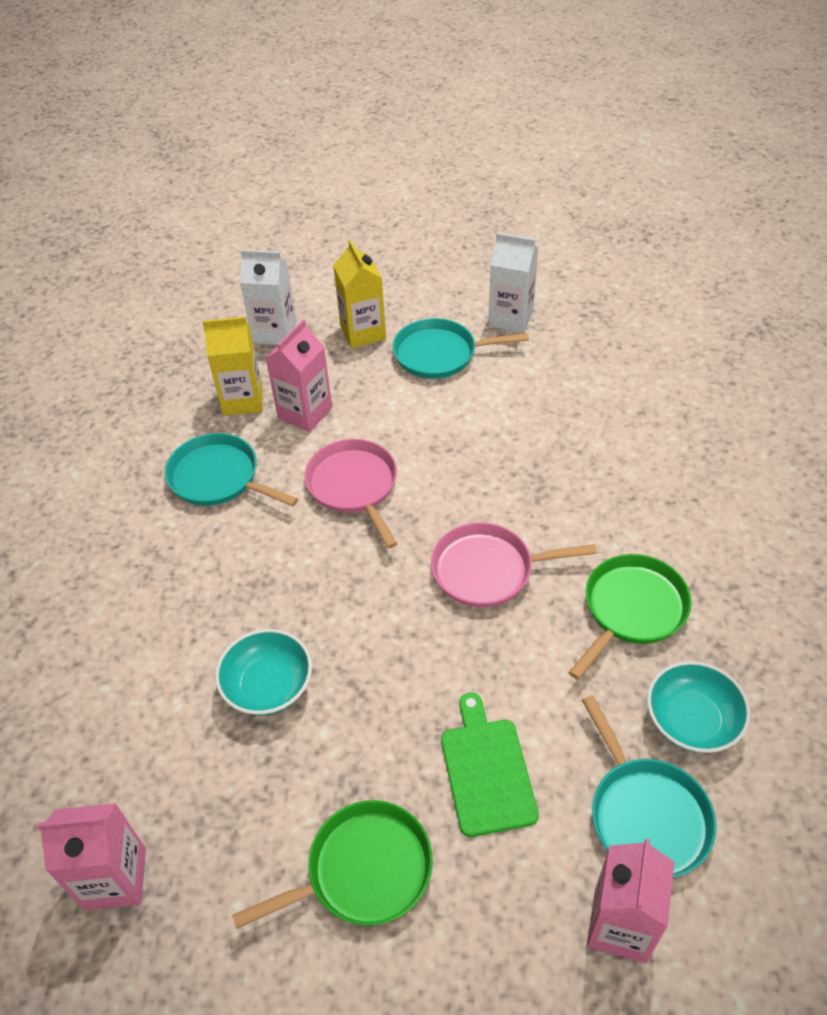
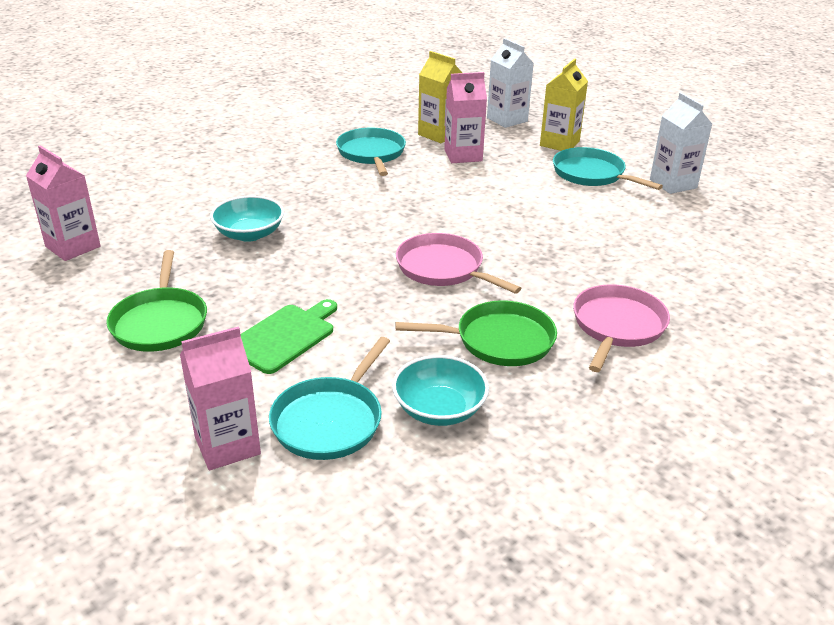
camera: 45 degrees right, 15 degrees down
(354, 486) = (434, 195): pink pan -> pink pan (617, 326)
(363, 870) = (160, 322): green pan -> green pan turned 60 degrees clockwise

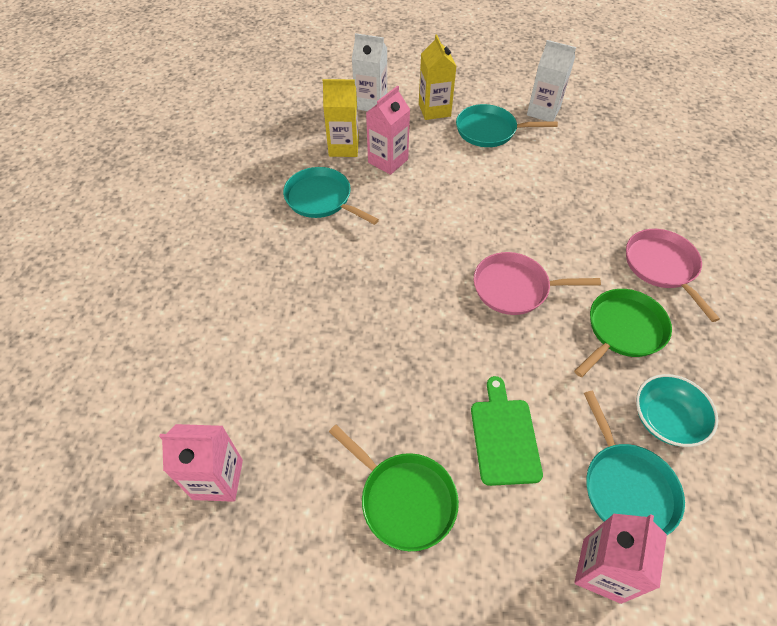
camera: 40 degrees left, 20 degrees up
(249, 234) = (344, 352): turquoise bowl -> none

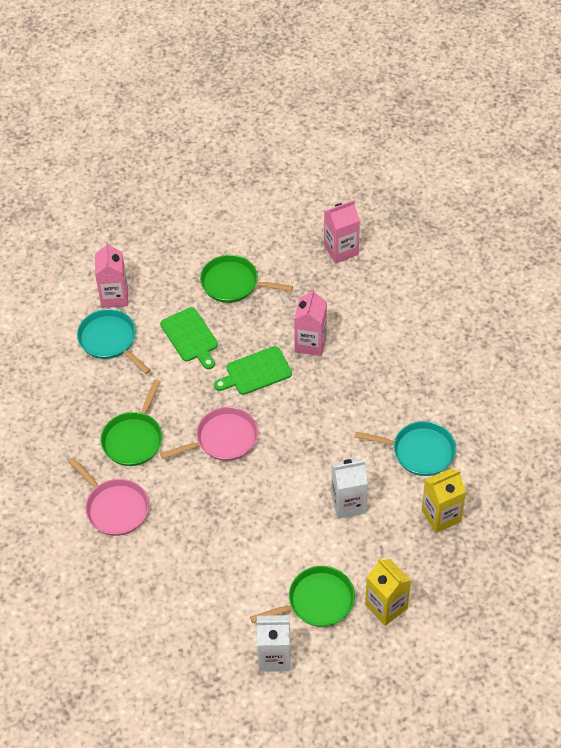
camera: 155 degrees right, 0 degrees up
(371, 103) = (455, 586): white carton -> white carton (348, 503)
(388, 161) = (391, 518): pink carton -> pink carton (310, 343)
(440, 348) = (255, 372): none -> green cutting board
(489, 131) = (317, 601): turquoise pan -> green pan
(666, 419) = (93, 388): turquoise bowl -> none

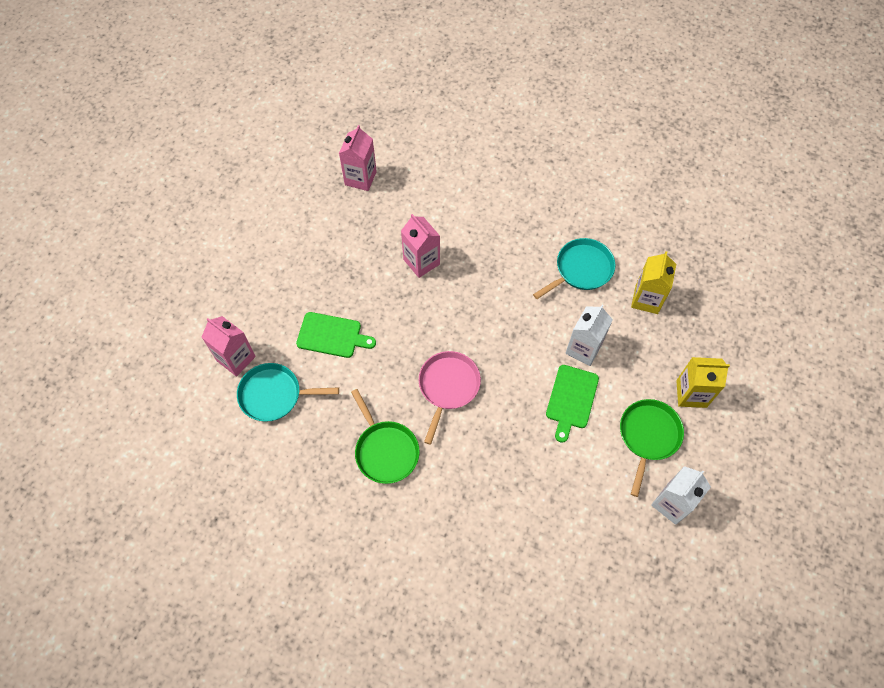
camera: 50 degrees left, 10 degrees up
(115, 508) = (436, 515): pink pan -> none
(233, 283) = (314, 268): green pan -> none
(255, 372) = (410, 317): green cutting board -> green cutting board (571, 399)

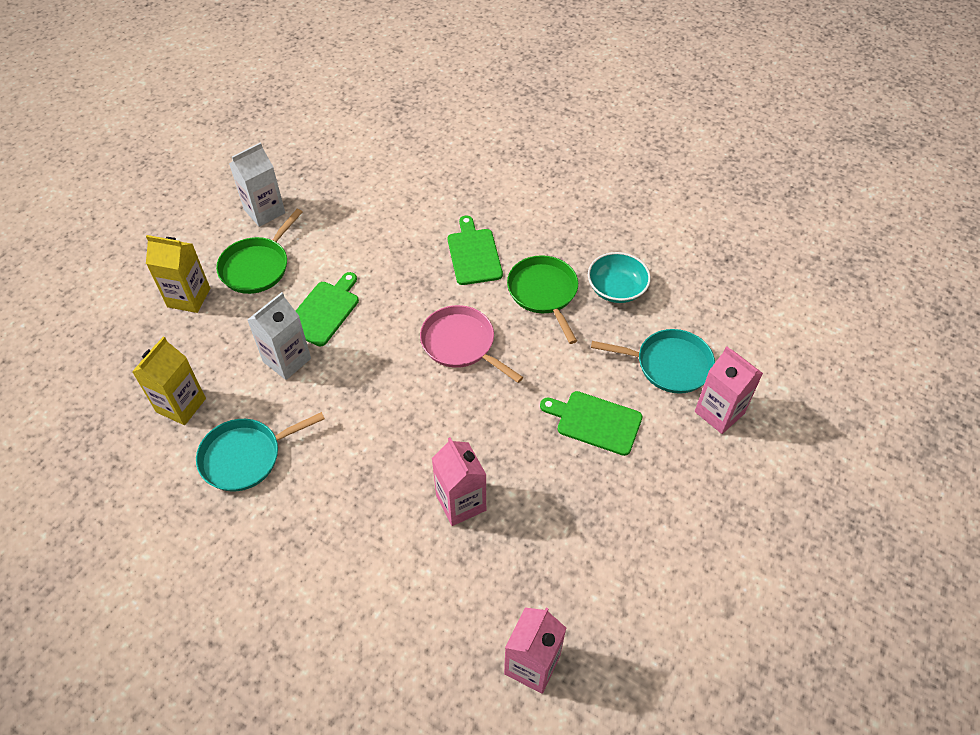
camera: 170 degrees left, 10 degrees down
(320, 466) = (616, 289): none -> turquoise bowl
(448, 386) = (461, 344): pink pan -> pink pan turned 105 degrees clockwise
(456, 484) = (474, 254): none -> green cutting board

